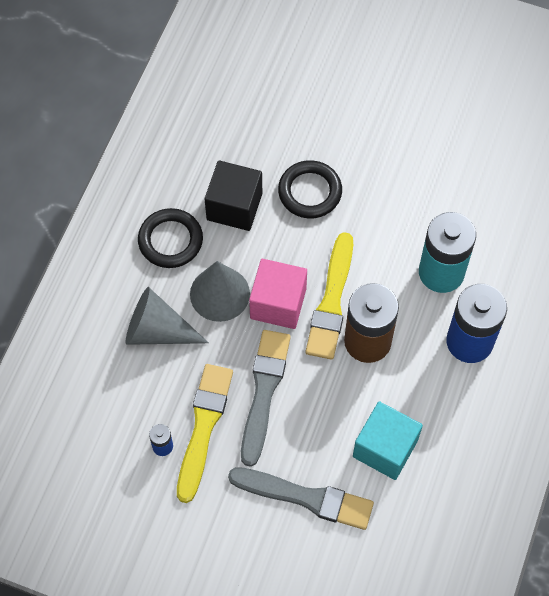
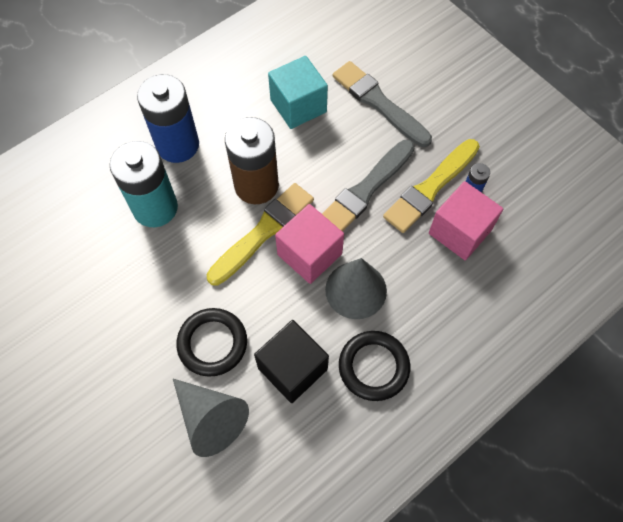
camera: 150 degrees left, 0 degrees up
(154, 396) = (460, 231): none -> pink cube
(157, 331) = (430, 286): grey cone -> grey cone (211, 418)

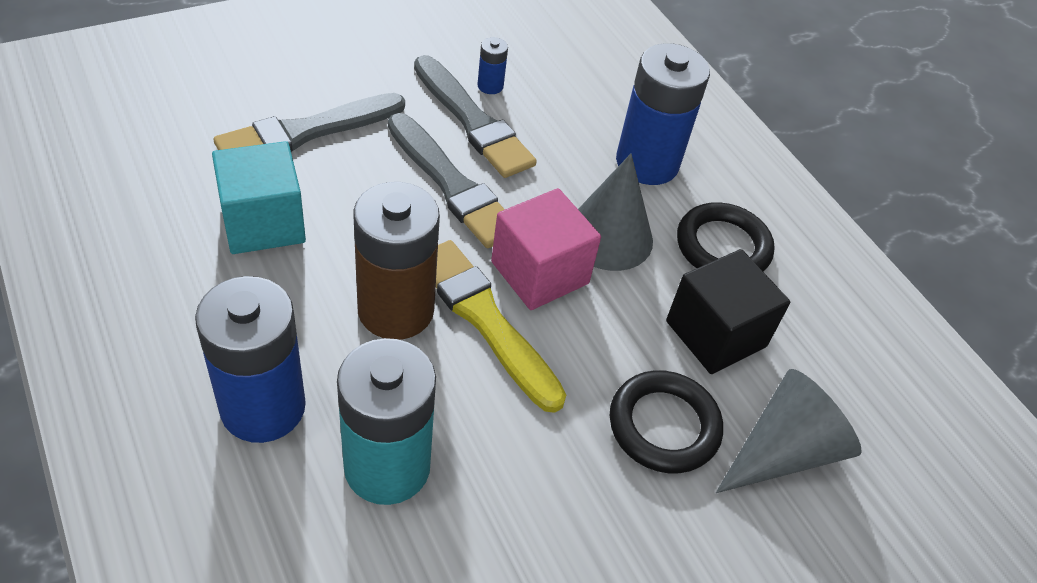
camera: 85 degrees left, 15 degrees down
(430, 188) = (473, 121): yellow brush -> grey brush
(438, 305) = (647, 163): none -> blue battery
(460, 231) = (547, 114): pink cube -> none

